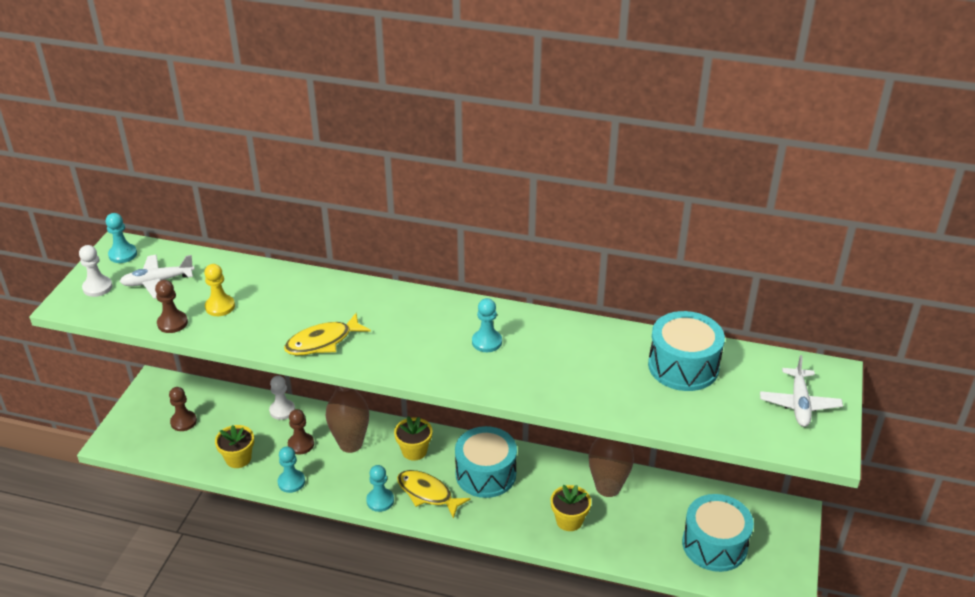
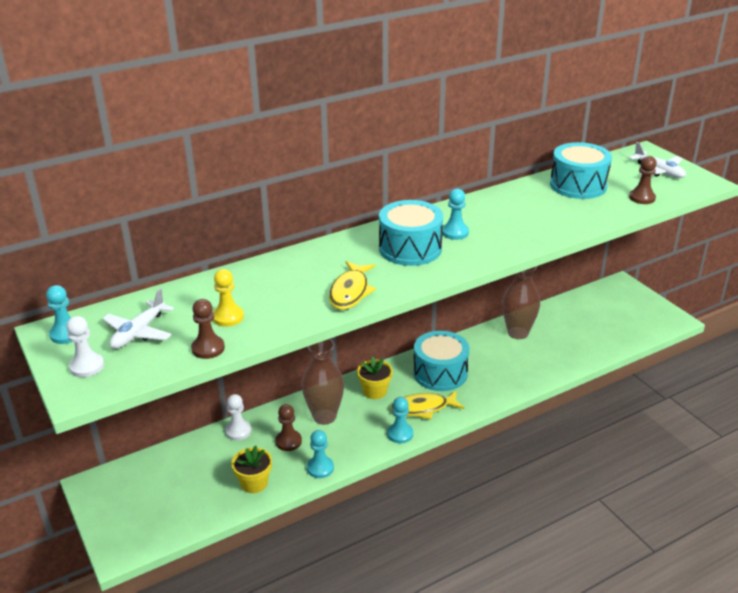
camera: 45 degrees left, 5 degrees down
(183, 422) = (165, 492): brown pawn -> brown pawn (642, 198)
(569, 520) = (526, 363): yellow flower pot -> none
(714, 545) = (612, 323): turquoise drum -> turquoise drum (410, 248)

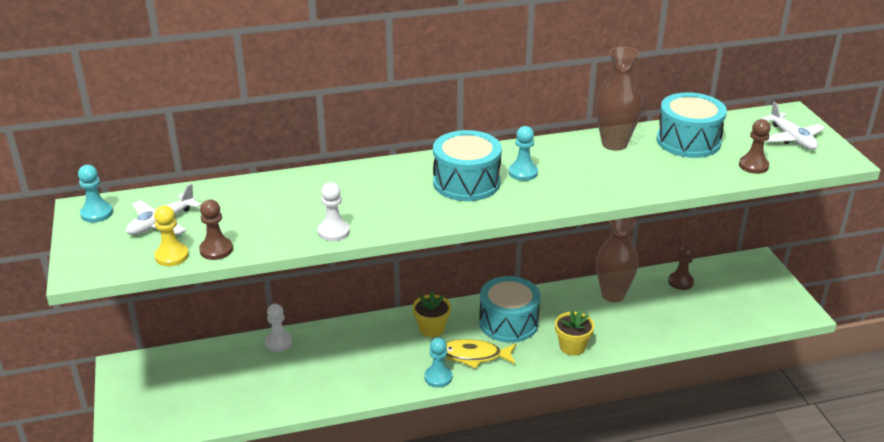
camera: 15 degrees right, 0 degrees up
(87, 366) = (99, 247): white pawn -> white pawn (333, 232)
(228, 317) = (250, 222): yellow pawn -> yellow pawn (172, 256)
(254, 483) = (272, 397): yellow flower pot -> yellow flower pot (572, 346)
(288, 441) = (323, 362): brown pawn -> brown pawn (680, 282)
(320, 468) = (342, 395): turquoise pawn -> none
(324, 416) = (369, 344): brown vase -> brown vase (614, 144)
(350, 292) = (381, 217): yellow fish -> none

